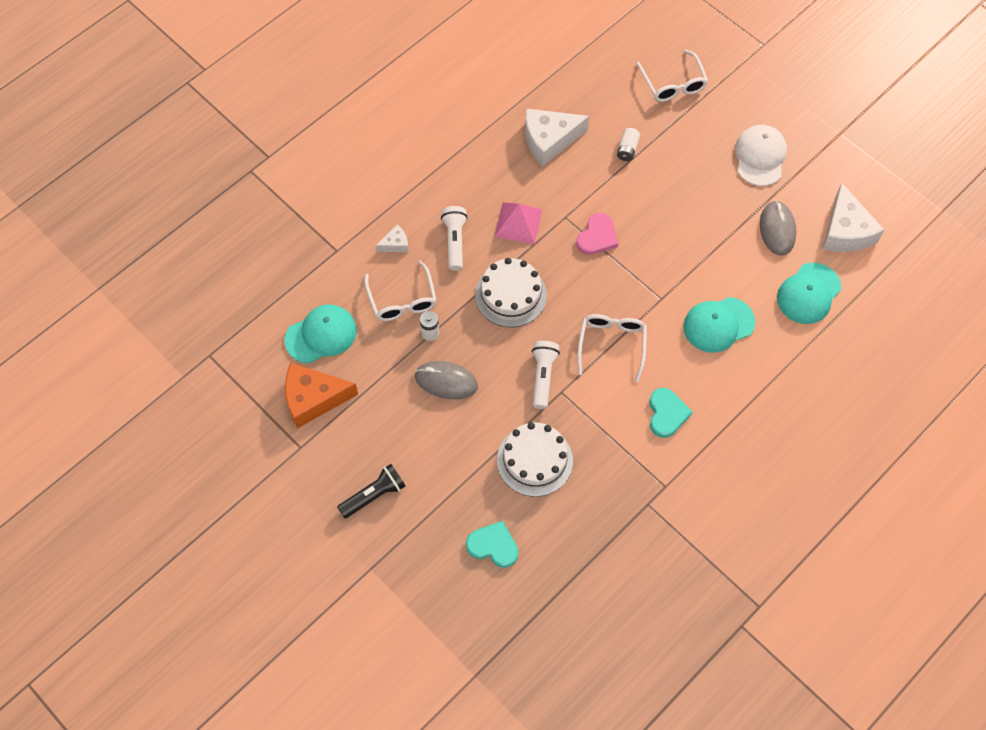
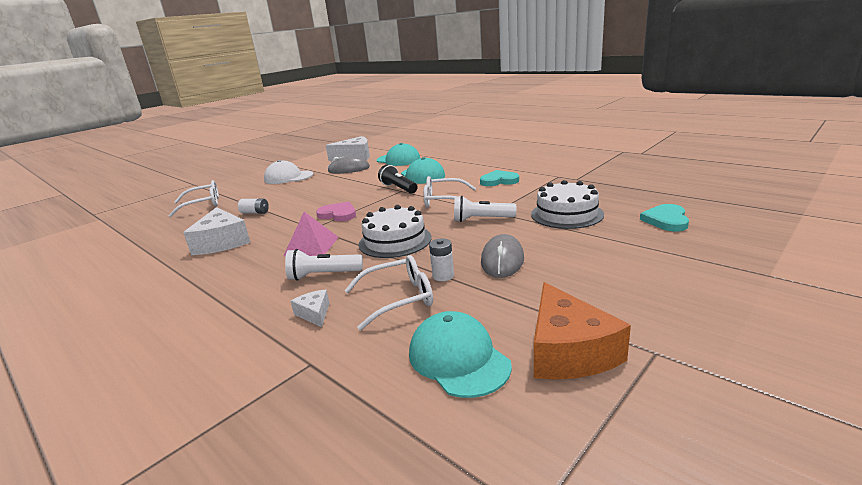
camera: 90 degrees left, 40 degrees down
(374, 495) = (674, 284): black flashlight -> black flashlight (398, 188)

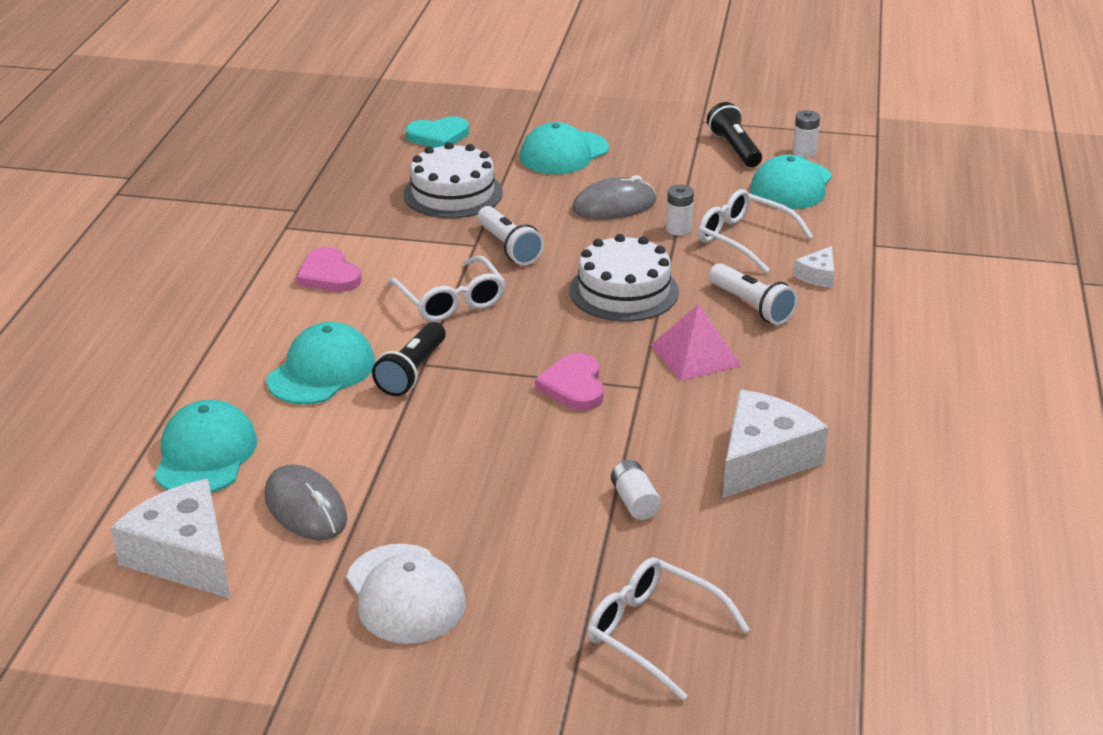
camera: 125 degrees left, 10 degrees up
(499, 181) = (329, 275): turquoise heart -> pink heart
(527, 403) = (804, 152): none -> white battery
(568, 351) = (734, 148): orange cheese -> black flashlight
(609, 259) = (563, 153): none -> turquoise cap

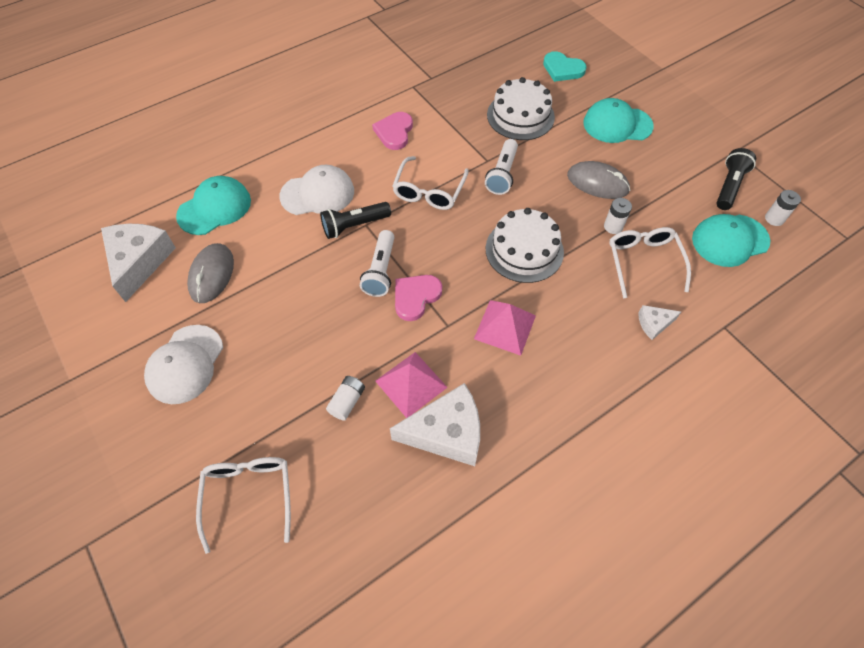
camera: 45 degrees right, 25 degrees up
(321, 371) = (318, 193): turquoise cap -> white cap
(674, 448) = (411, 384): none -> pink pyramid
(751, 306) = (583, 316): white flashlight -> white flashlight (381, 271)

